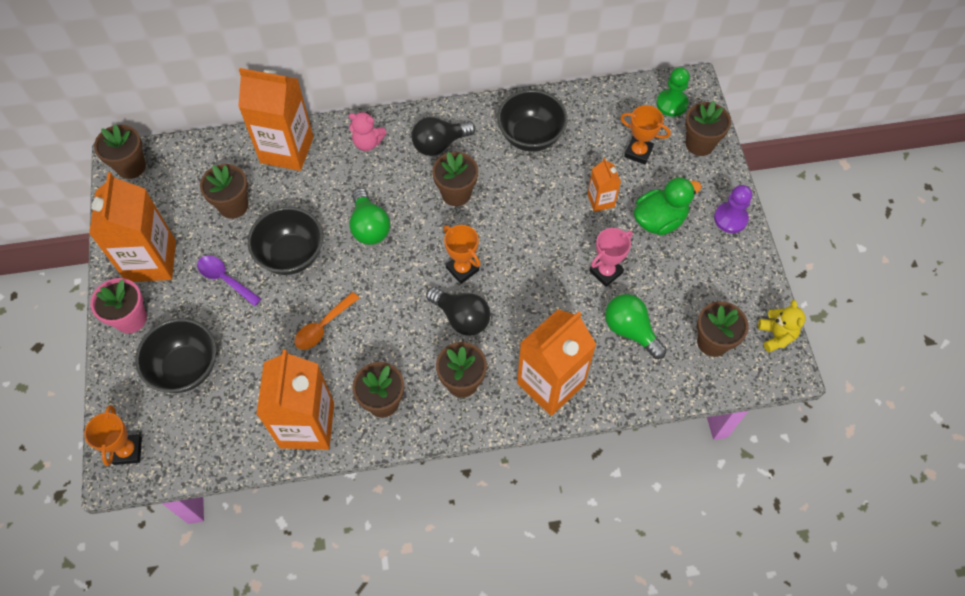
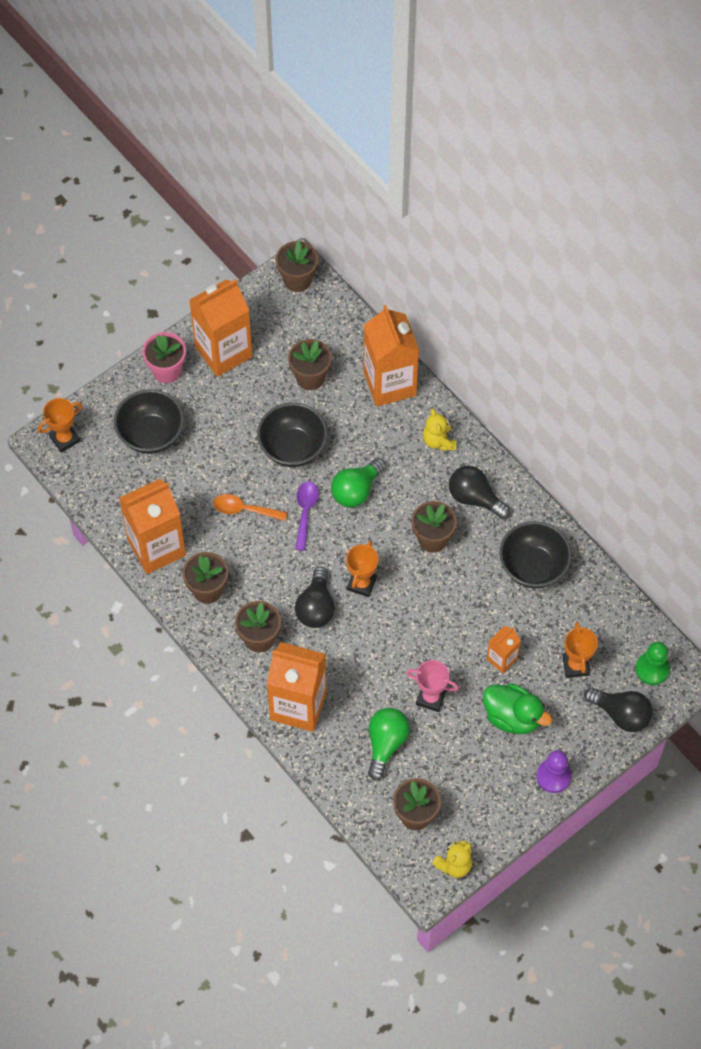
camera: 60 degrees right, 0 degrees up
(225, 279) = (241, 414): purple spoon -> purple spoon (305, 512)
(368, 142) = (438, 441): pink teddy bear -> yellow teddy bear
(699, 144) = (621, 714): brown flower pot -> black light bulb

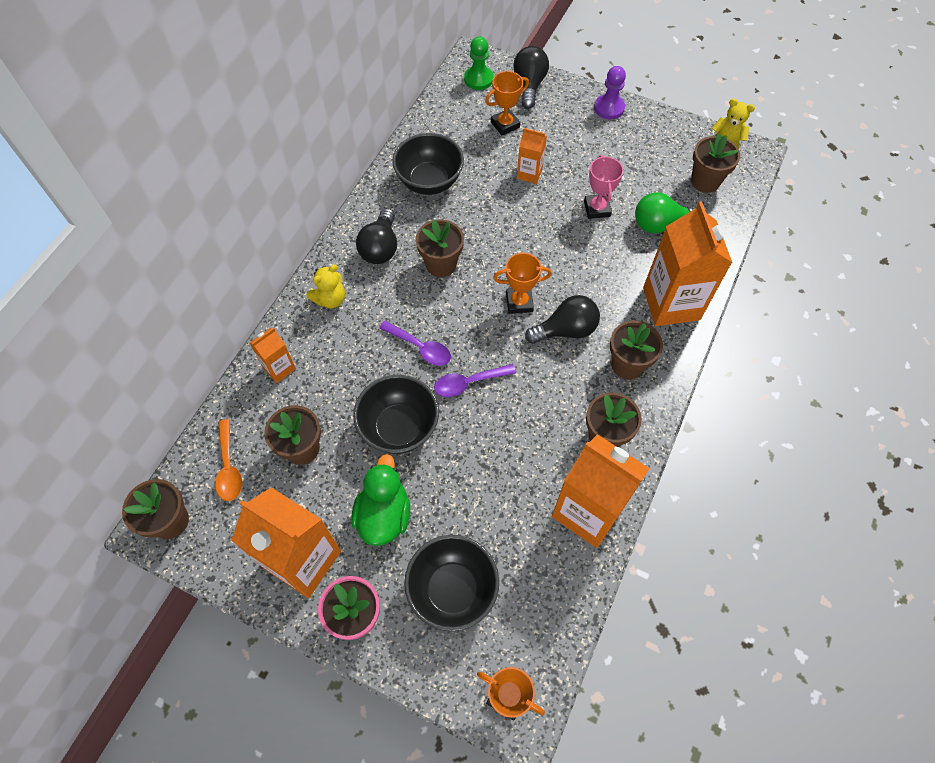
camera: 115 degrees left, 0 degrees up
(244, 510) = (496, 442): orange spoon -> orange spoon (229, 467)
(356, 490) = (420, 347): green light bulb -> purple spoon
(389, 383) = (279, 368): orange carton -> orange carton, size x0.49
(512, 717) = (576, 149): green duck -> green duck (384, 515)

